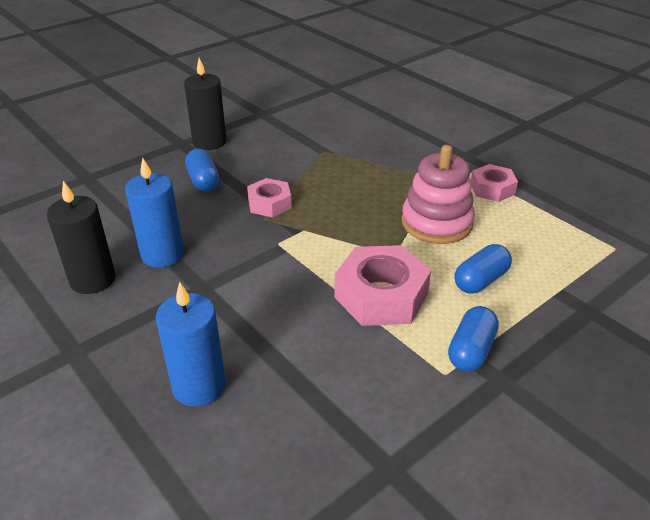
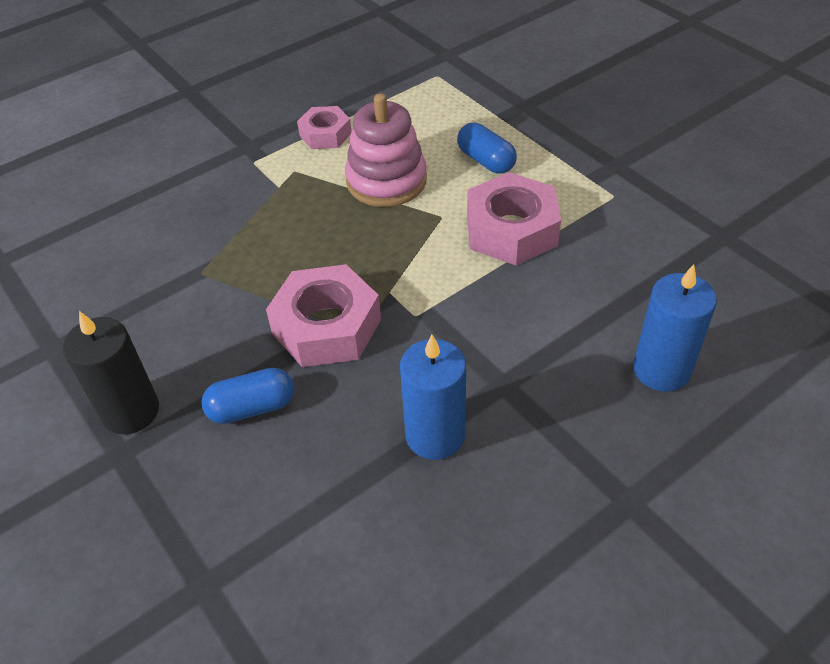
camera: 85 degrees left, 10 degrees up
(93, 280) = (490, 511): black candle -> none
(269, 203) = (326, 326): pink nut -> pink nut, size x1.68
(471, 350) = (583, 177): blue capsule -> none

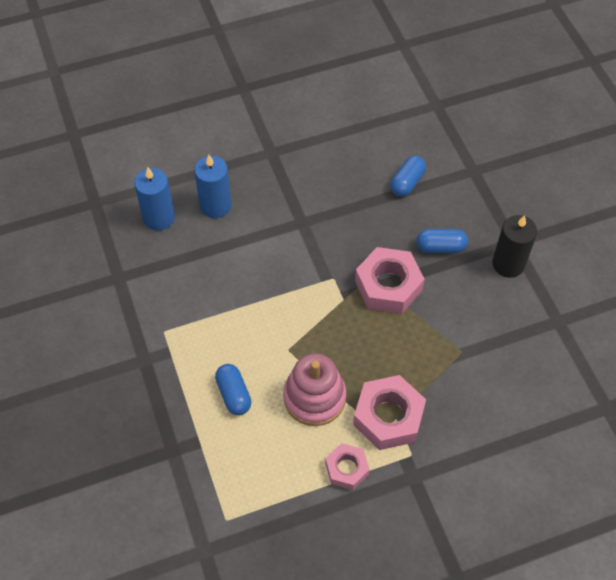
camera: 165 degrees left, 10 degrees up
(337, 515) = (407, 182): none -> blue capsule
(435, 435) = (348, 205): blue candle -> blue candle (159, 218)
(511, 230) = (247, 323): pink nut -> pink nut (388, 417)

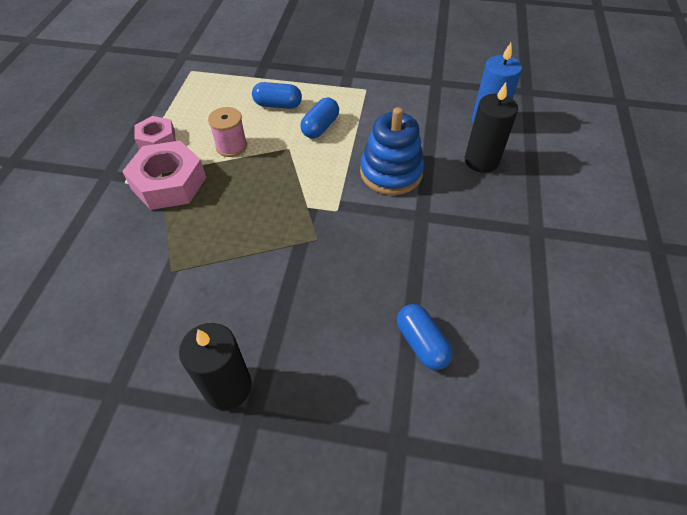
camera: 120 degrees right, 5 degrees down
(215, 206) = (481, 161): blue candle -> black candle
(269, 260) = (391, 172): none -> blue stacking toy
(314, 397) = (231, 146): pink stacking toy -> pink spool
(388, 286) = (294, 249): pink nut -> none
(440, 247) = (305, 325): blue capsule -> blue capsule (320, 127)

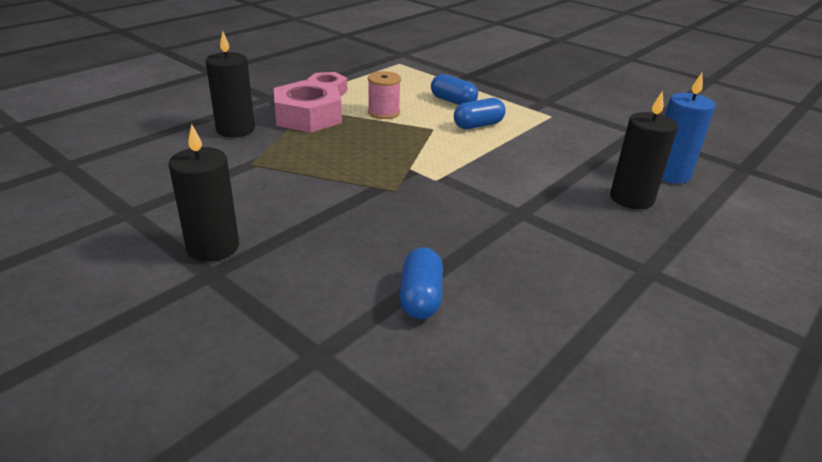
camera: 30 degrees right, 20 degrees down
(116, 234) = (235, 130): none -> black candle
(391, 172) = (518, 174): blue stacking toy -> none

